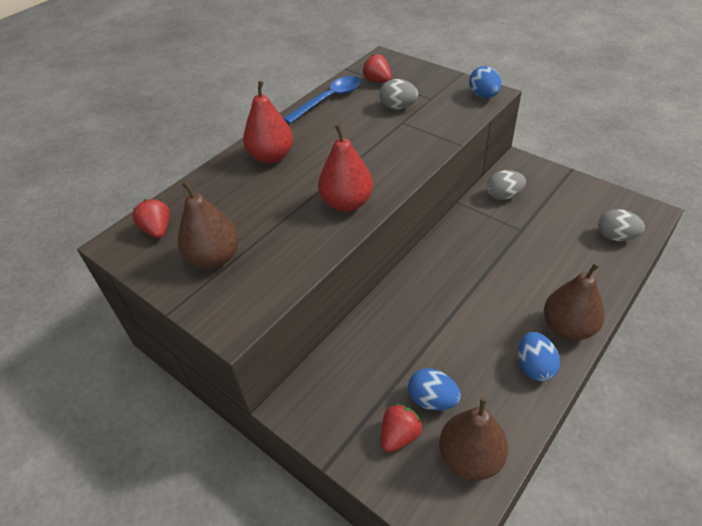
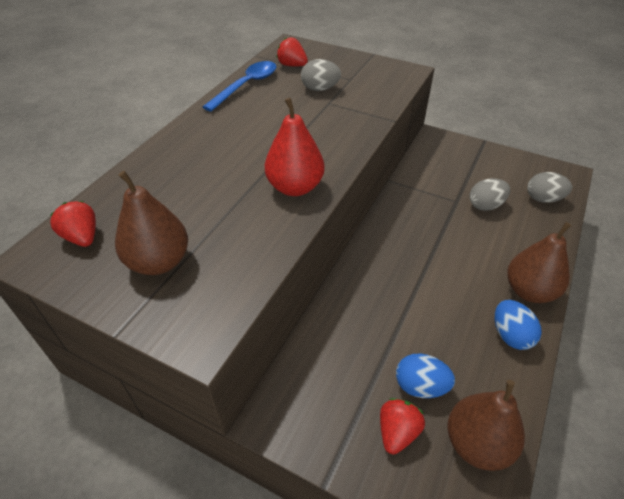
camera: 15 degrees left, 0 degrees up
(271, 156) = (199, 146): red pear -> none
(483, 95) = (400, 73): blue egg -> none
(503, 196) = (430, 170): grey egg -> grey egg (485, 205)

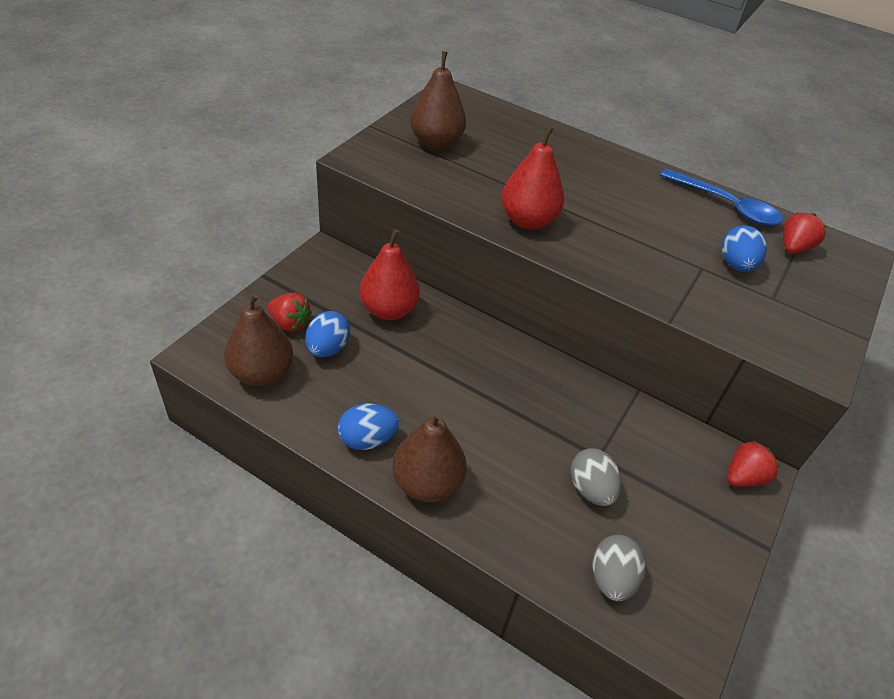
camera: 90 degrees right, 0 degrees up
(82, 237) = (469, 110): red strawberry -> red strawberry (743, 477)
(320, 89) = (736, 265): grey egg -> blue egg
(350, 340) = (389, 310): none -> red pear

